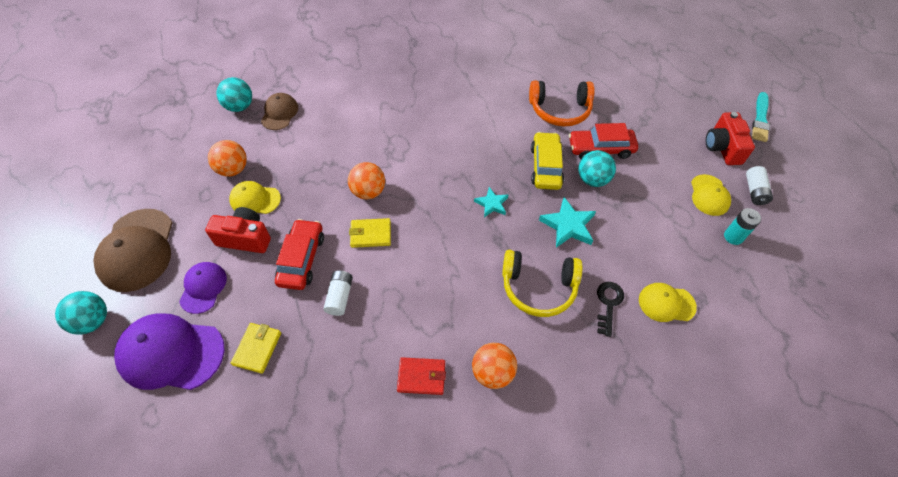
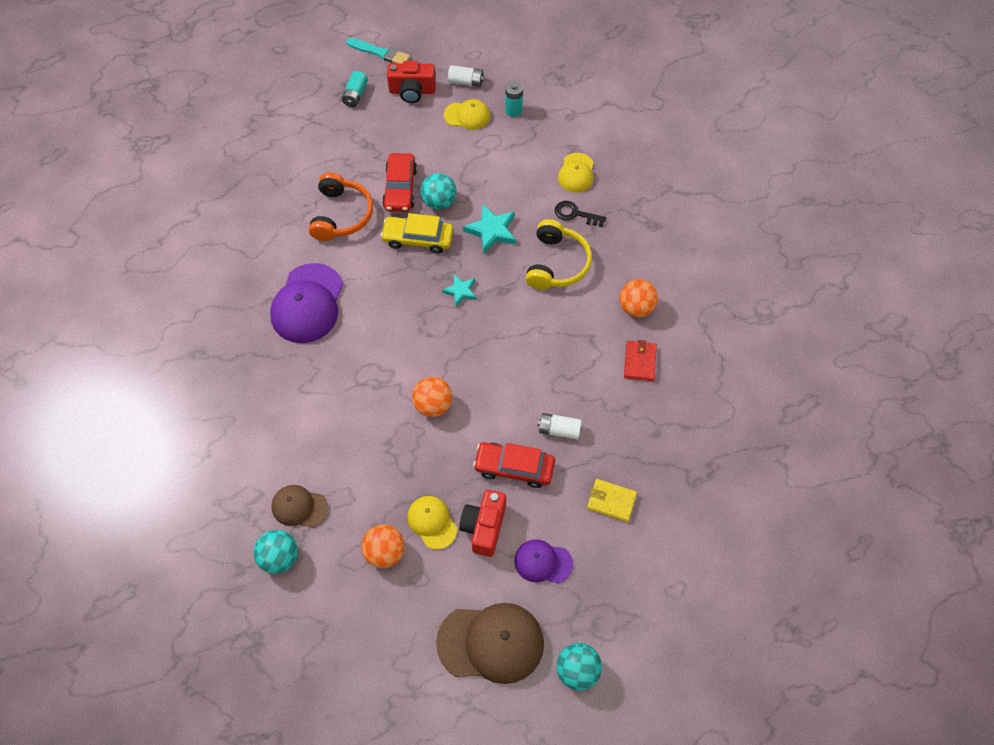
camera: 85 degrees left, 5 degrees up
(171, 353) = (614, 582): purple cap -> purple cap (307, 304)
(255, 199) = (432, 522): yellow cap -> yellow cap turned 135 degrees clockwise
(370, 234) = (488, 402): yellow wallet -> none
(699, 106) = (355, 95): none -> turquoise battery

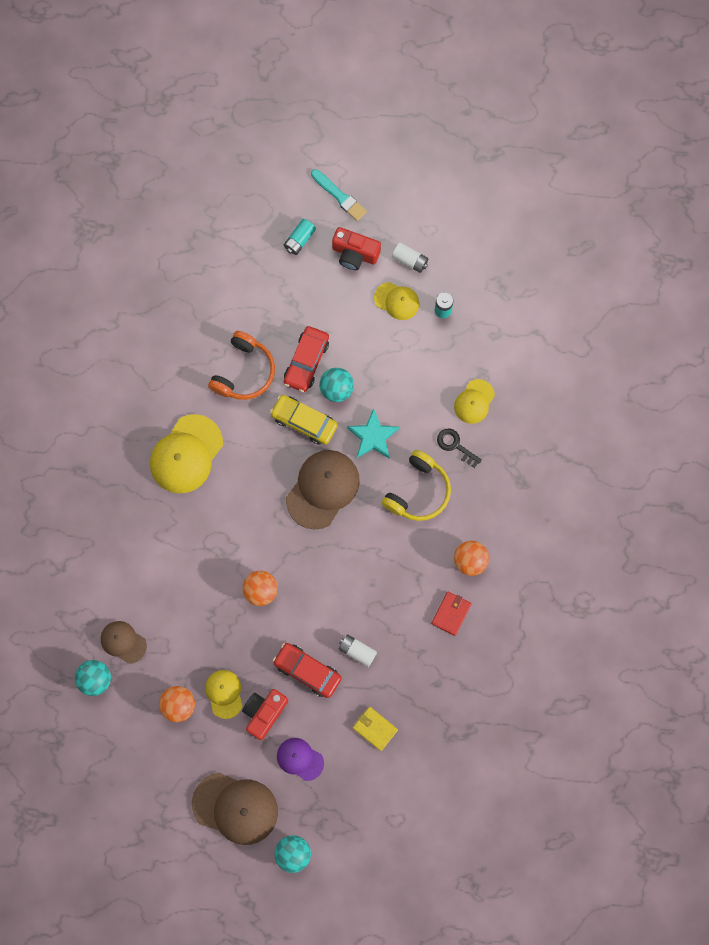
camera: 20 degrees right, 15 degrees up
(307, 304) = (186, 454): purple cap -> yellow cap
(460, 291) = (322, 489): turquoise star -> brown cap

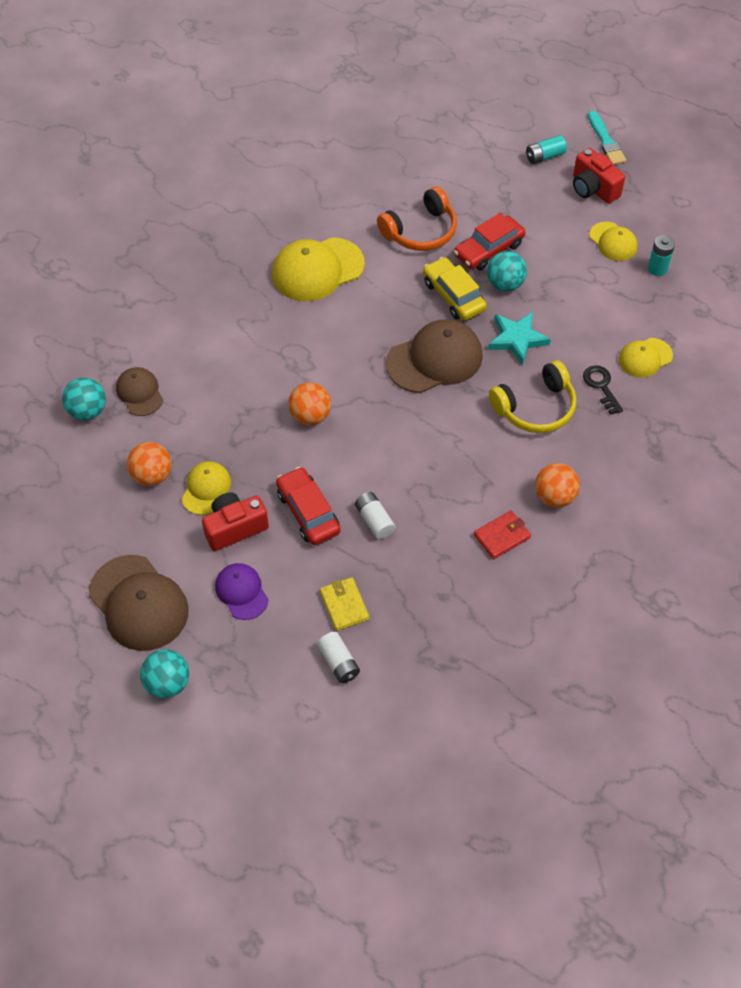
camera: 30 degrees right, 20 degrees down
(410, 260) = (647, 216): white battery -> white battery (338, 662)

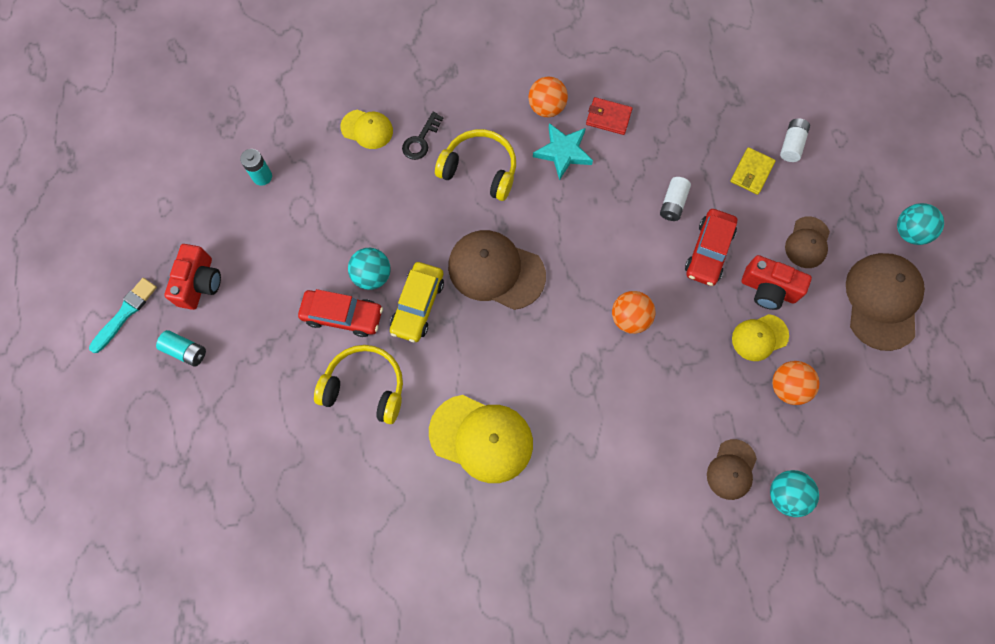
camera: 130 degrees left, 15 degrees up
(241, 592) = (807, 242): purple cap -> brown cap
(420, 231) = (365, 387): orange headphones -> yellow headphones
(517, 339) = (424, 227): turquoise star -> turquoise star (563, 152)
(613, 242) = (255, 227): yellow cap -> none

